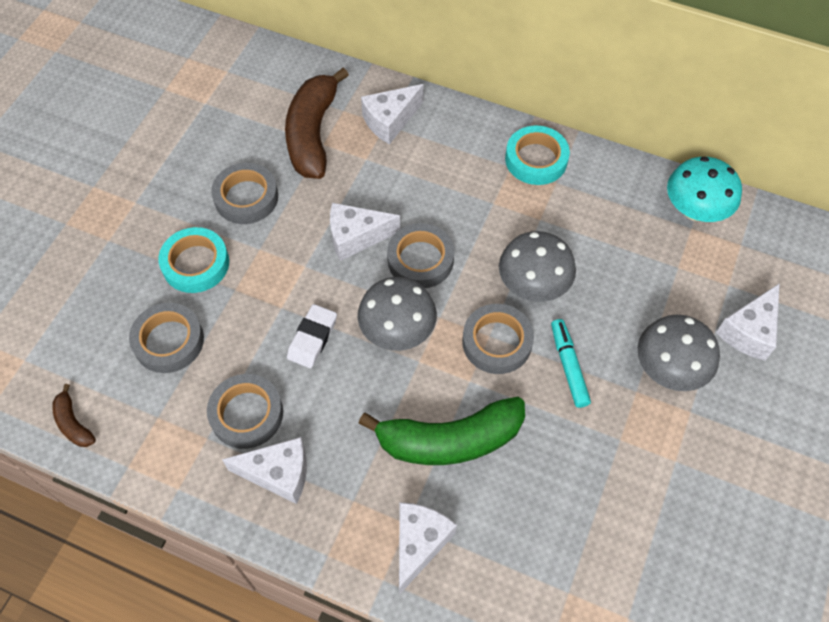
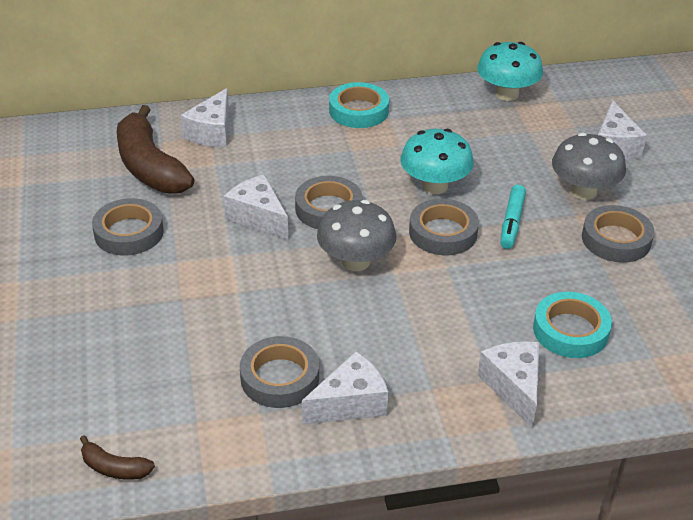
camera: 35 degrees left, 20 degrees down
(168, 341) = (153, 363): grey tape -> grey tape (616, 239)
(196, 264) = (125, 298): turquoise tape -> turquoise tape (570, 330)
(312, 338) = (287, 299): white eraser -> none
(356, 237) = (258, 217): white cheese -> white cheese turned 90 degrees clockwise
(450, 439) = (469, 309): green banana -> none
(533, 285) = (434, 186): grey mushroom -> turquoise mushroom
(568, 366) = (511, 222): turquoise marker -> turquoise marker turned 120 degrees counterclockwise

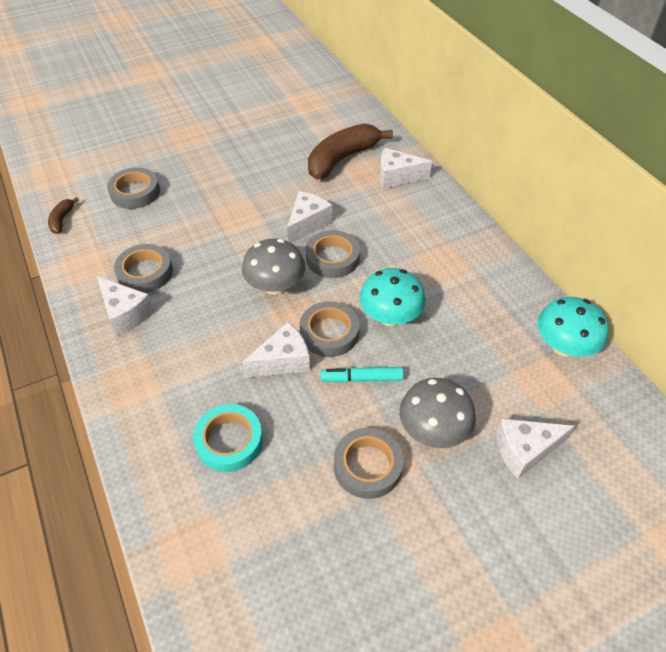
camera: 75 degrees right, 10 degrees up
(129, 232) = (269, 169): grey tape -> grey tape (135, 192)
(358, 110) = (472, 249): turquoise tape -> none
(514, 387) = (154, 408): white cheese -> white cheese (283, 361)

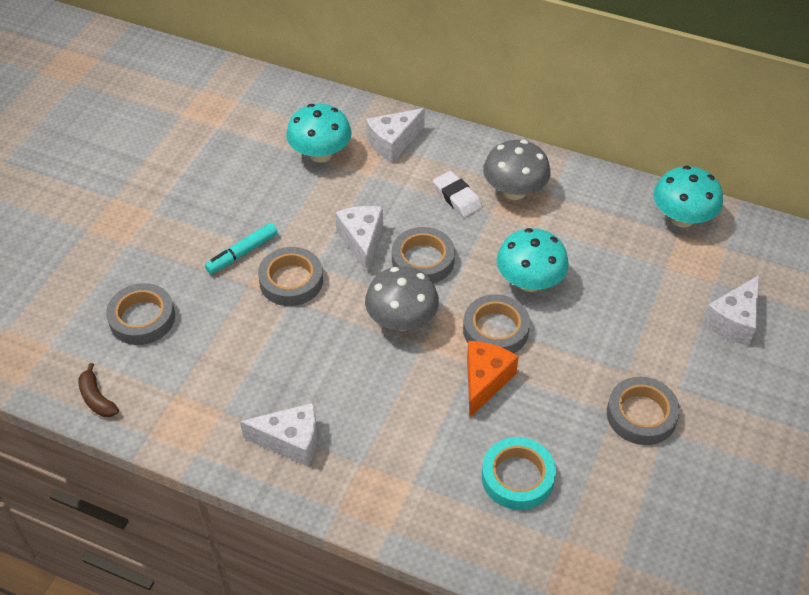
camera: 40 degrees left, 0 degrees up
(145, 272) = (260, 390): grey tape -> grey tape (291, 281)
(283, 361) = (485, 381): white cheese -> orange cheese
(342, 159) = (320, 154): brown banana -> turquoise mushroom
(361, 378) = (563, 350): turquoise marker -> turquoise marker (242, 253)
(401, 233) = (457, 197): none -> white eraser
(433, 430) = (658, 352): grey mushroom -> grey mushroom (514, 191)

